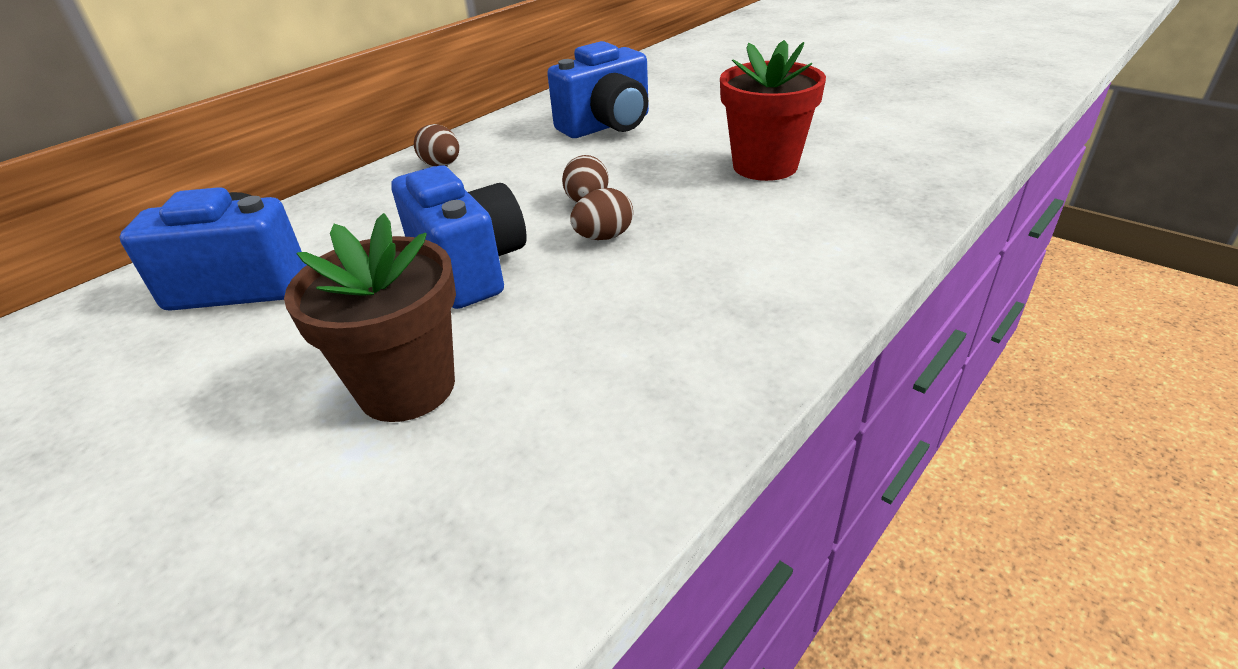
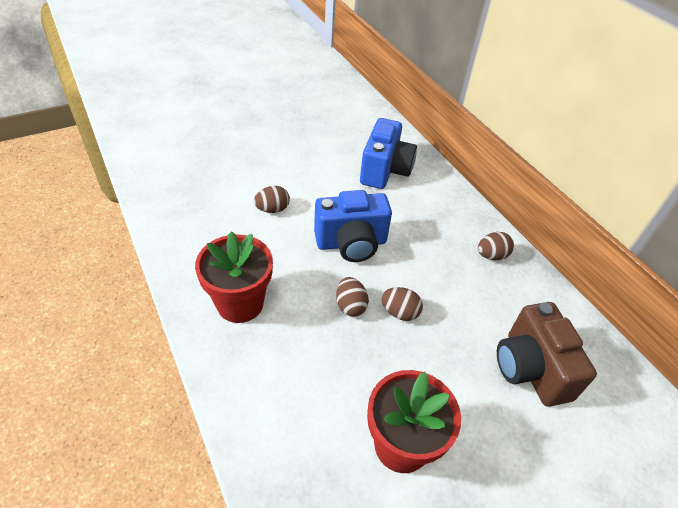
camera: 105 degrees right, 10 degrees up
(407, 387) = (272, 209): brown flower pot -> brown egg
(607, 126) = (530, 369): blue camera -> brown camera
(681, 335) = (240, 303): none -> red flower pot

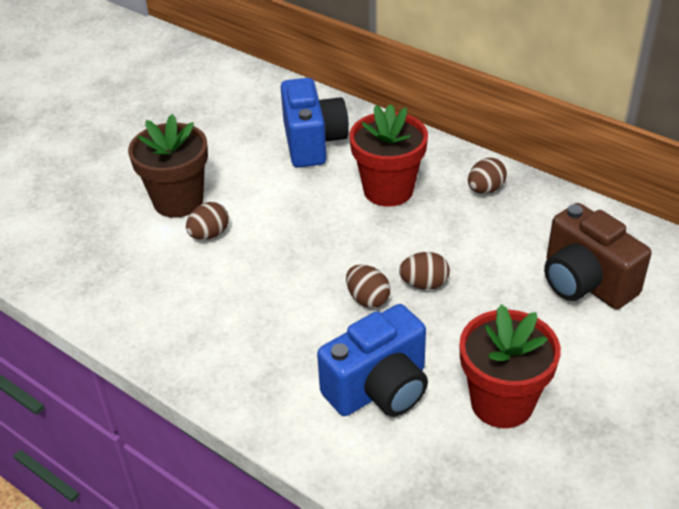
camera: 20 degrees left, 5 degrees down
(240, 303) = (243, 346): red flower pot -> red flower pot (388, 190)
(268, 177) = (178, 201): none -> brown flower pot
(351, 243) = (326, 235): blue camera -> blue camera (379, 389)

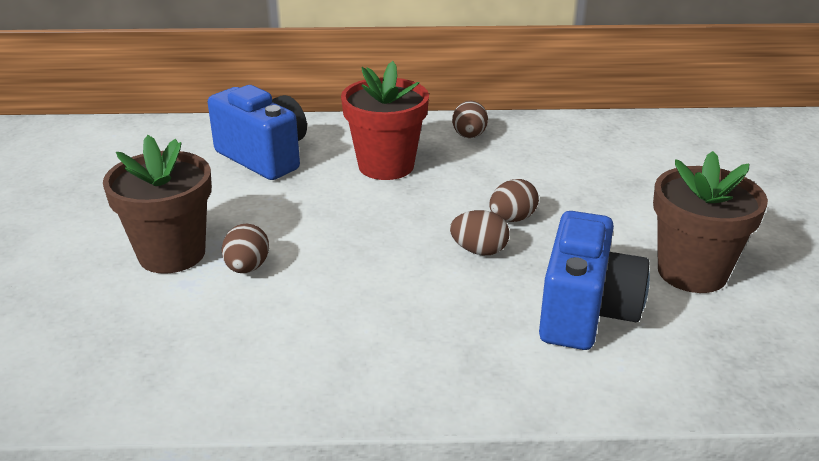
camera: 40 degrees left, 10 degrees down
(502, 402) = (692, 272): red flower pot -> brown flower pot
(585, 283) = (630, 166): brown camera -> none

